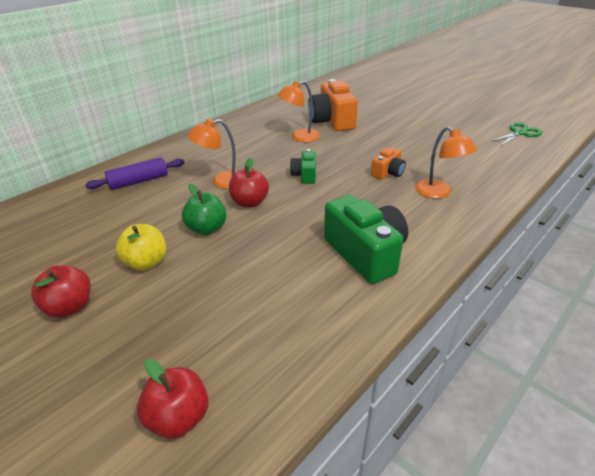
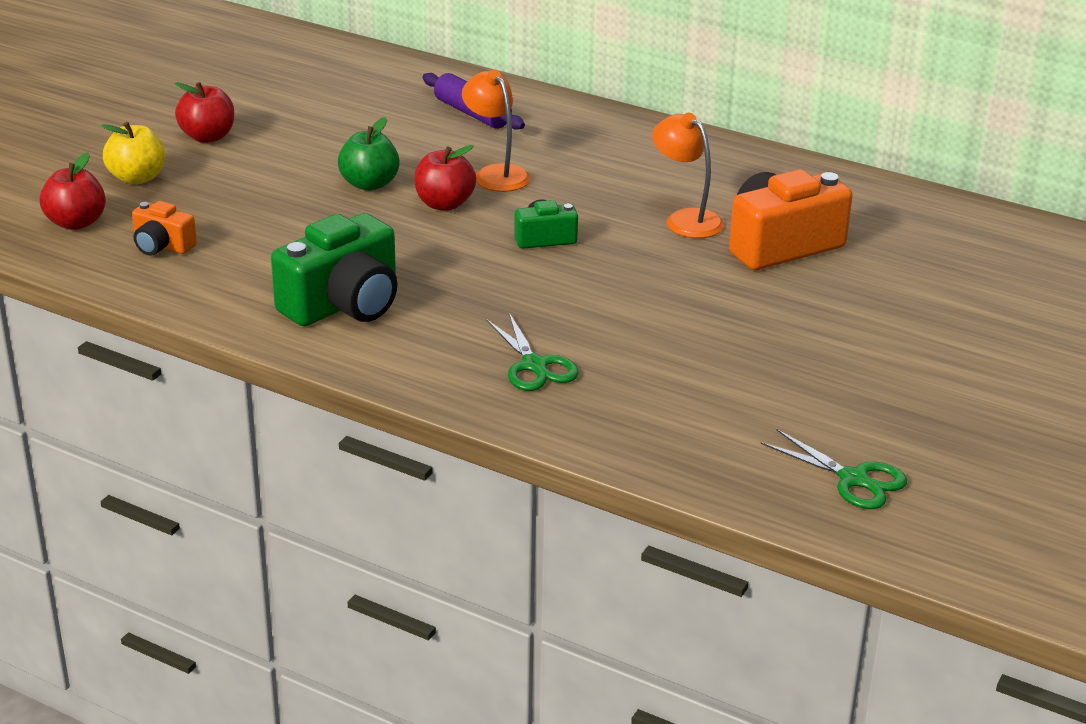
camera: 75 degrees right, 5 degrees down
(146, 262) = (290, 160): yellow apple -> yellow apple (137, 178)
(388, 173) = (586, 315): orange camera -> orange camera (162, 246)
(438, 193) = (534, 365): orange lamp -> green scissors

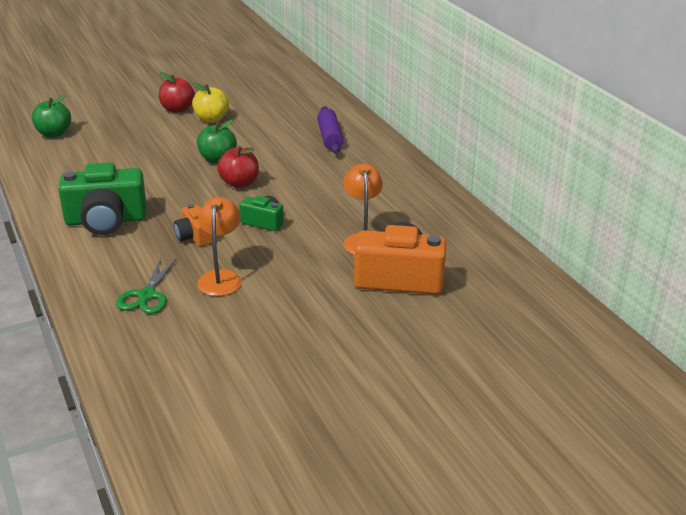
camera: 35 degrees right, 0 degrees up
(76, 223) = (54, 133): red apple -> green apple
(137, 178) = (114, 120): yellow apple -> yellow apple (211, 119)
(162, 246) = (72, 158): orange camera -> orange camera (194, 237)
(496, 174) = (292, 175): orange lamp -> orange lamp (221, 277)
(853, 479) = (219, 456): green scissors -> none

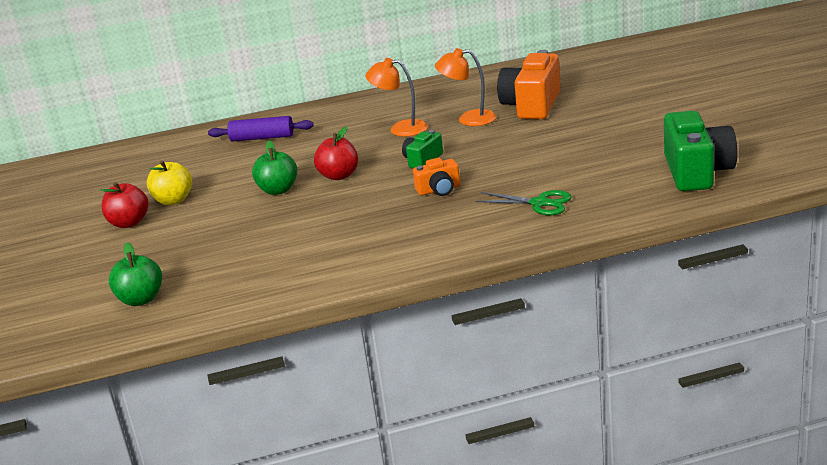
camera: 75 degrees left, 5 degrees down
(106, 220) = (389, 238): green camera -> green camera (696, 172)
(221, 277) = (516, 173): orange lamp -> orange lamp (400, 129)

